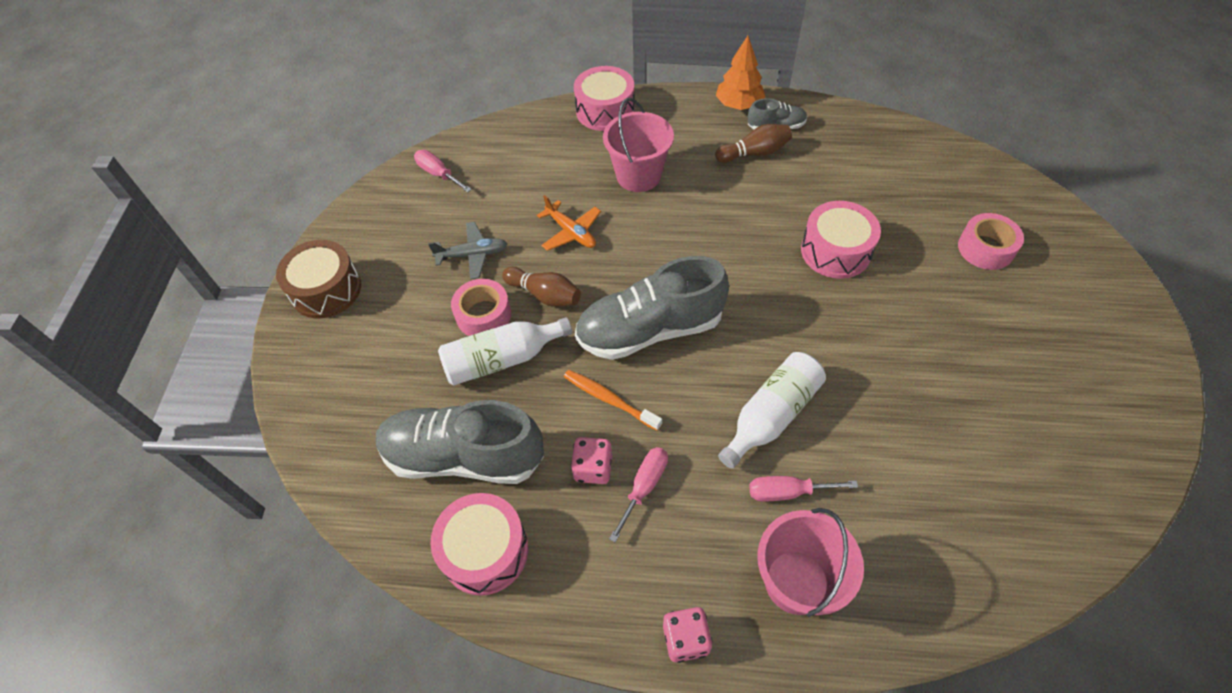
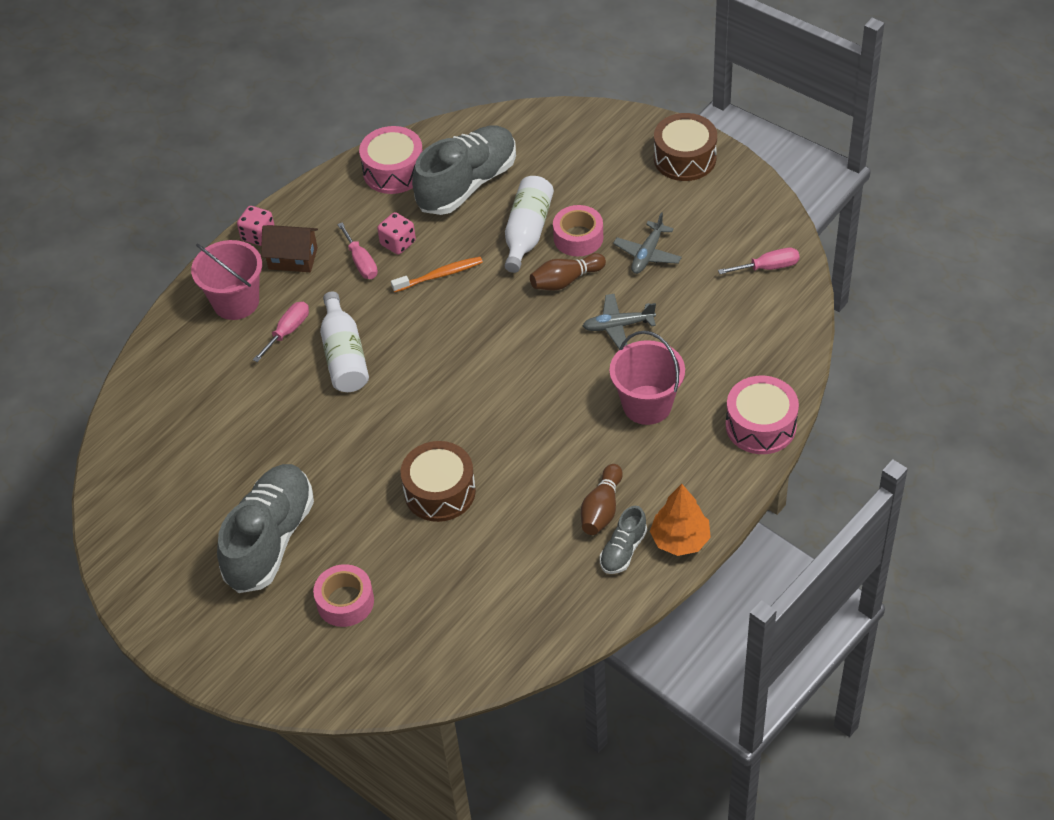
camera: 125 degrees right, 5 degrees down
(571, 232) = (618, 326): orange plane -> grey plane
(650, 330) = (476, 327): grey shoe -> grey shoe (270, 540)
(690, 566) = (293, 258): none -> brown house
(835, 251) = (440, 492): pink drum -> brown drum

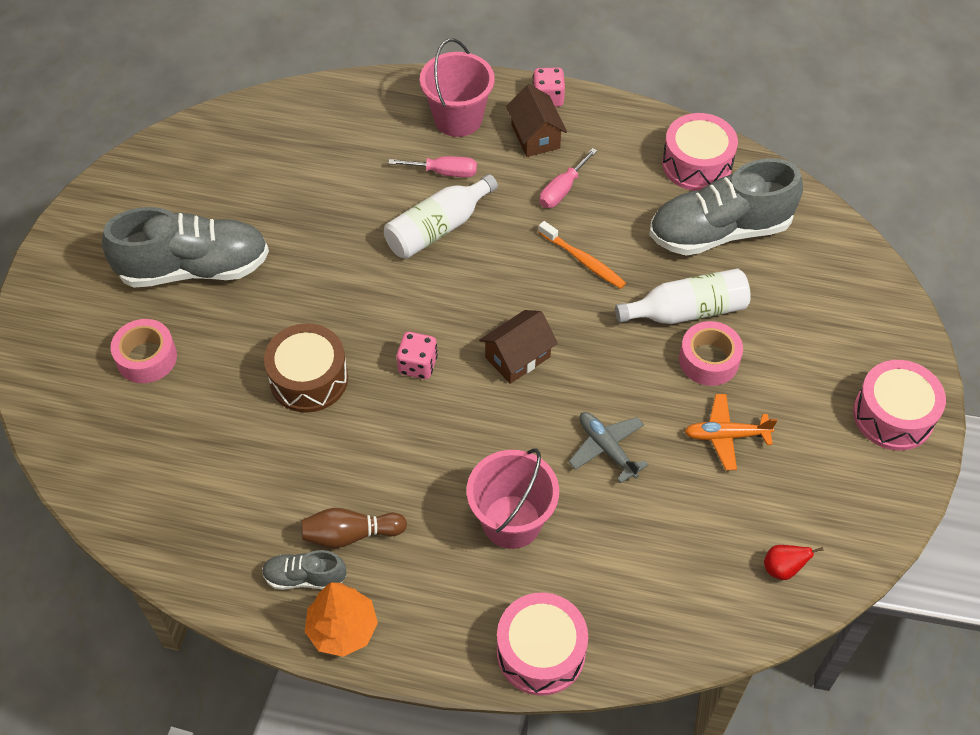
camera: 60 degrees right, 5 degrees up
(398, 243) = (604, 208): pink dice -> pink dice (417, 365)
(467, 184) = (719, 231): grey shoe -> grey shoe turned 150 degrees clockwise
(504, 349) = (517, 357): none -> brown house
(565, 280) = (641, 373): brown bowling pin -> none
(647, 254) = (726, 436): grey plane -> orange plane
(685, 158) = (893, 415): brown drum -> pink drum
(768, 267) = (782, 568): pink screwdriver -> red pear

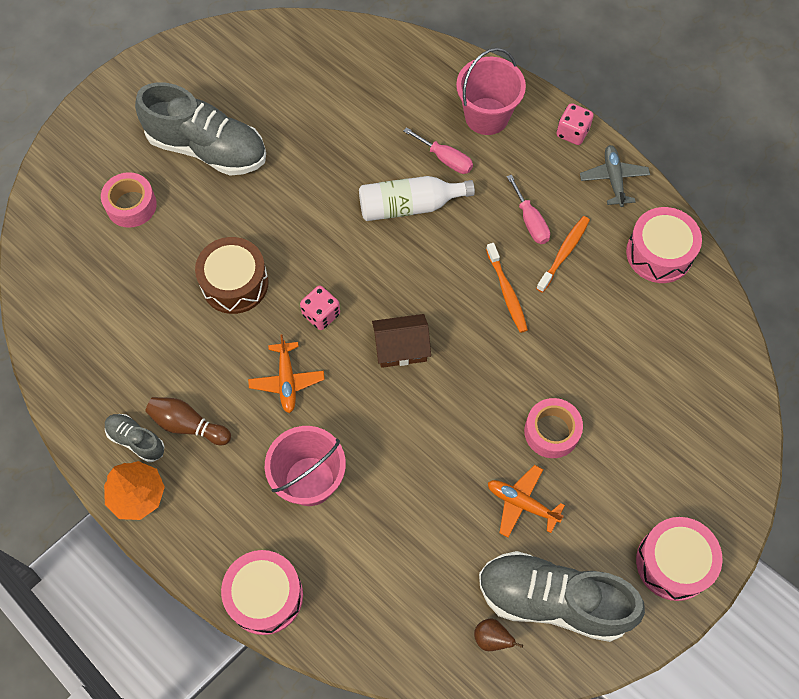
camera: 30 degrees right, 10 degrees up
(425, 442) = (287, 380): none -> orange plane
(535, 136) = (539, 162): brown house -> none
(562, 190) = (530, 221): pink screwdriver -> pink screwdriver turned 90 degrees counterclockwise
(606, 449) = (420, 462): grey plane -> grey plane (613, 179)
(612, 203) = (564, 253): none -> orange toothbrush
(687, 311) = (562, 380): white bottle -> none
(719, 231) = (637, 323): grey shoe -> grey shoe (553, 600)
(782, 568) = (491, 638): red pear -> brown pear

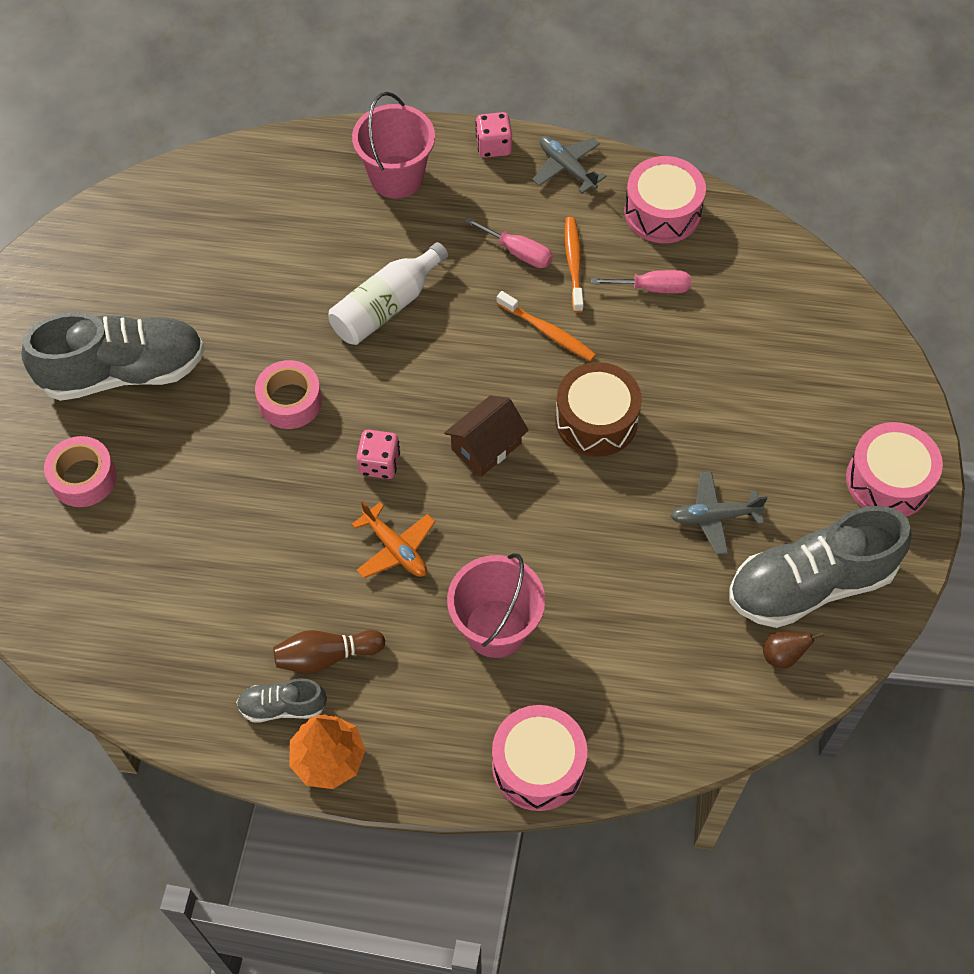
camera: 35 degrees left, 5 degrees down
(235, 283) = (263, 488): brown drum -> brown drum (596, 420)
(445, 159) = (387, 241): pink screwdriver -> pink screwdriver (653, 288)
(522, 503) = (714, 516): orange plane -> grey plane
(551, 432) = (690, 434): pink tape -> pink tape (290, 401)

